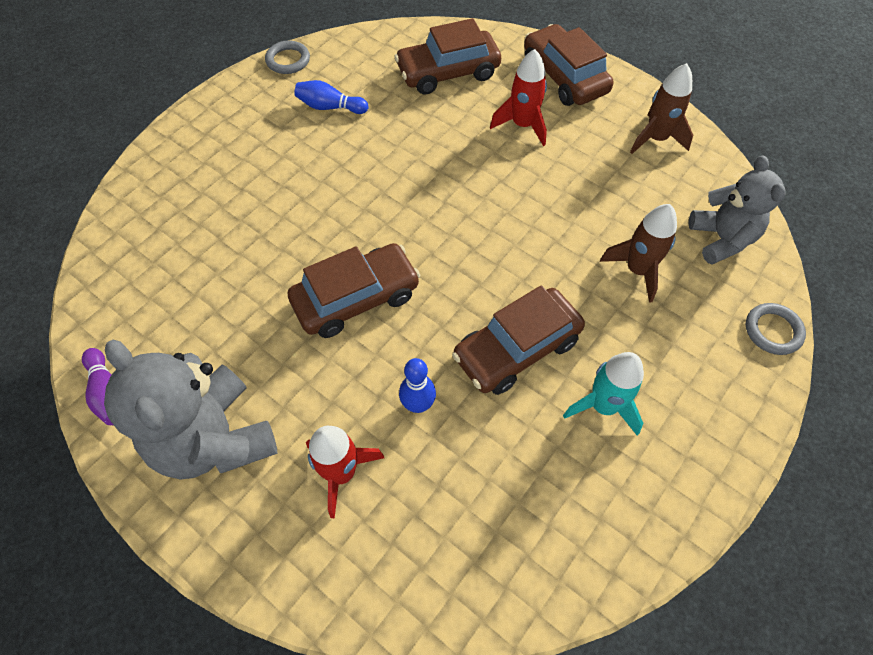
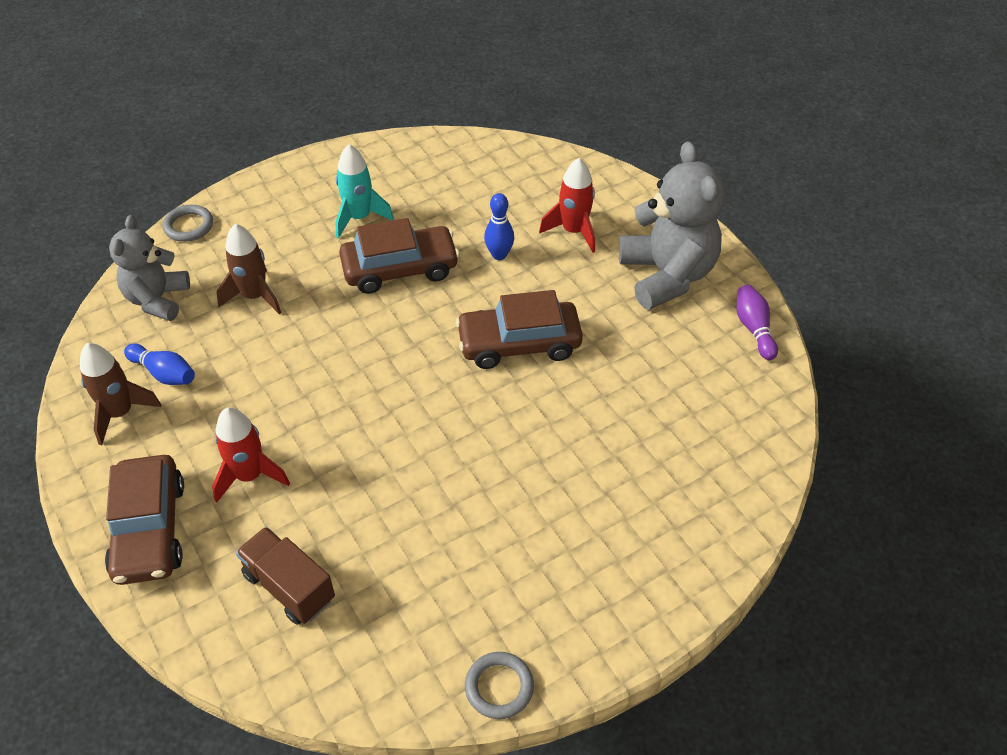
camera: 160 degrees left, 10 degrees down
(330, 107) = (467, 579): blue bowling pin -> blue bowling pin (164, 373)
(448, 72) = (289, 587): brown car -> brown truck

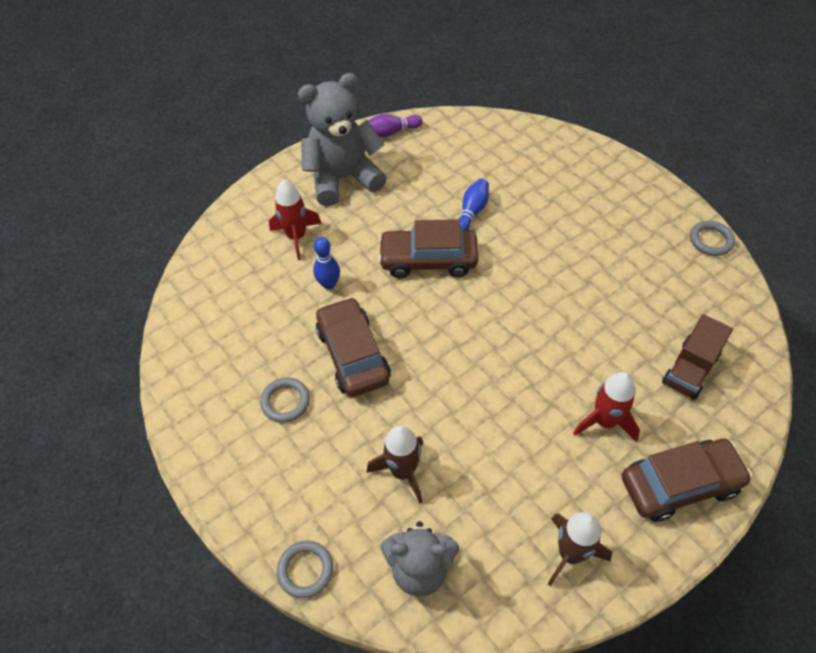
camera: 95 degrees left, 5 degrees up
(164, 373) = (514, 528): blue bowling pin -> blue bowling pin (472, 212)
(359, 218) = (285, 401): turquoise rocket -> grey ring
(519, 344) = (428, 260): brown car -> brown car turned 105 degrees clockwise

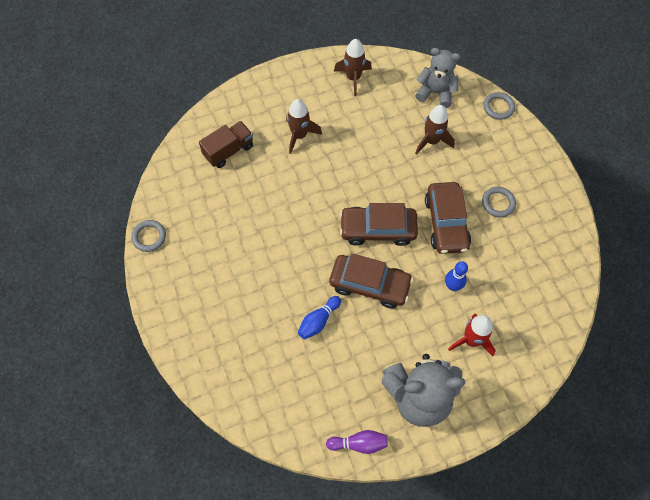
camera: 165 degrees left, 10 degrees up
(604, 421) = (299, 135): red rocket -> brown rocket
(679, 484) = (276, 93): brown car -> brown car (377, 229)

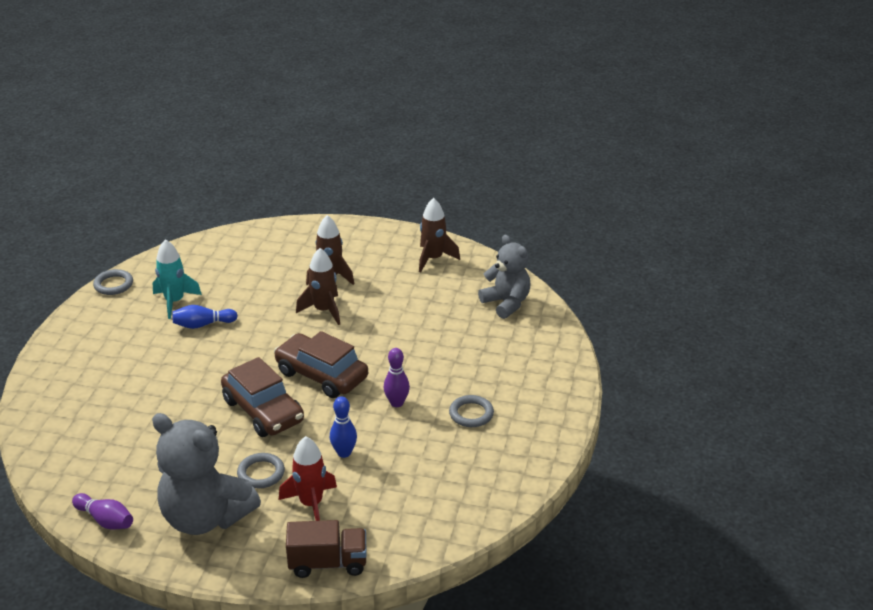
camera: 35 degrees right, 30 degrees down
(212, 225) = (174, 302): none -> turquoise rocket
(228, 150) = (253, 259): brown truck -> brown truck (328, 563)
(318, 321) = (183, 412): blue bowling pin -> blue bowling pin (203, 325)
(432, 141) = (457, 336): brown rocket -> brown rocket (324, 310)
(446, 223) = (397, 403): brown car -> purple bowling pin
(498, 107) = (562, 342): grey ring -> grey ring (261, 473)

